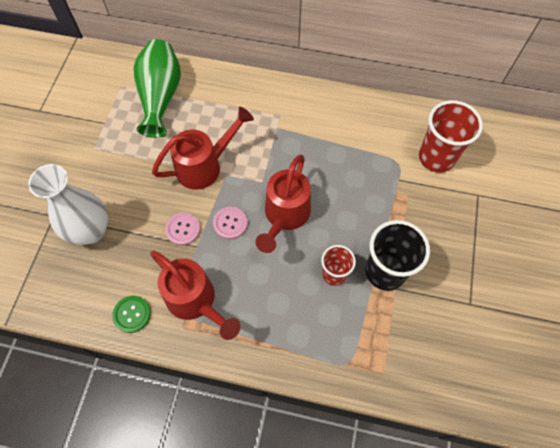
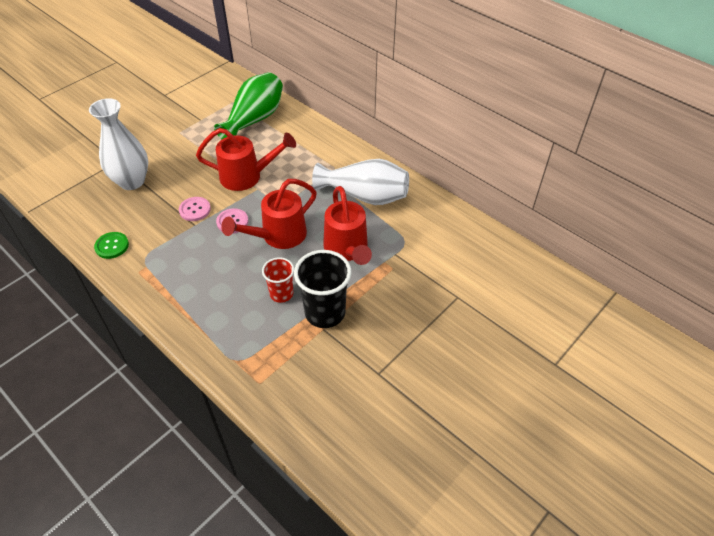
camera: 30 degrees right, 15 degrees down
(195, 301) = (162, 260): red watering can -> red watering can (347, 249)
(330, 132) = (365, 196): none -> white vase
(436, 157) = (442, 253): red cup -> none

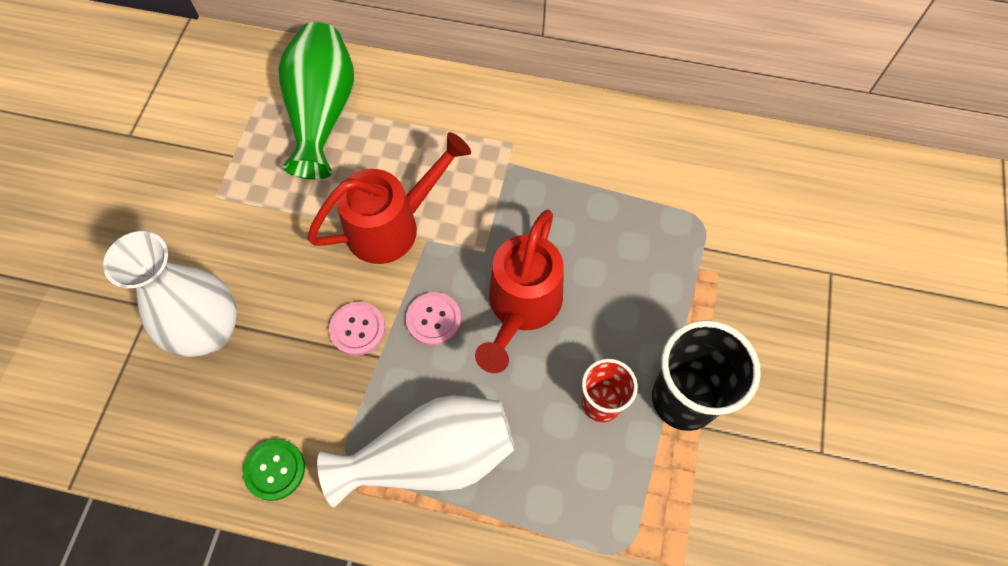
camera: 30 degrees left, 15 degrees up
(347, 249) = (635, 276): red watering can -> none
(365, 196) = (592, 171): white vase -> white vase (430, 457)

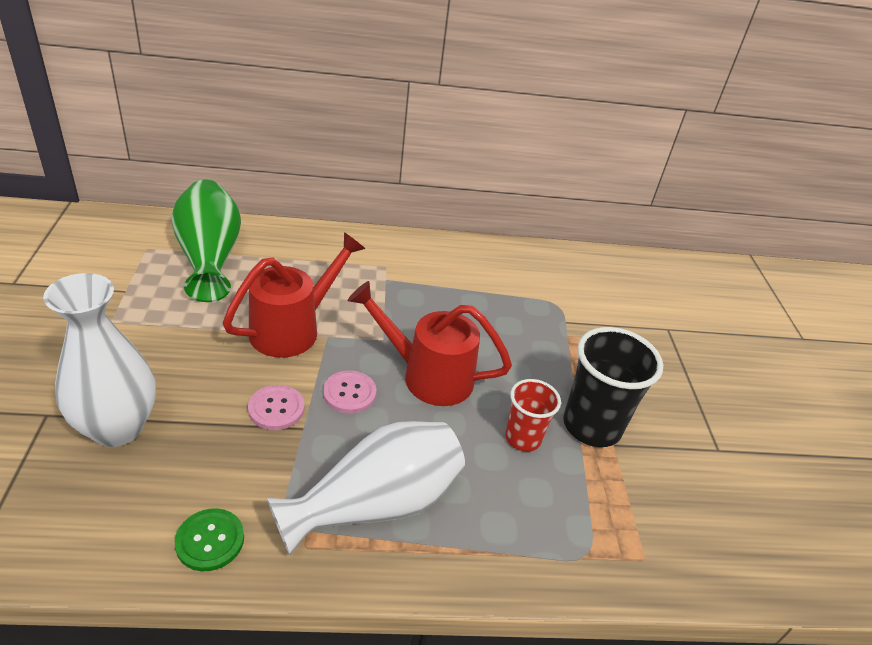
camera: 20 degrees left, 25 degrees down
(521, 307) = (428, 375): red watering can -> red watering can turned 105 degrees clockwise

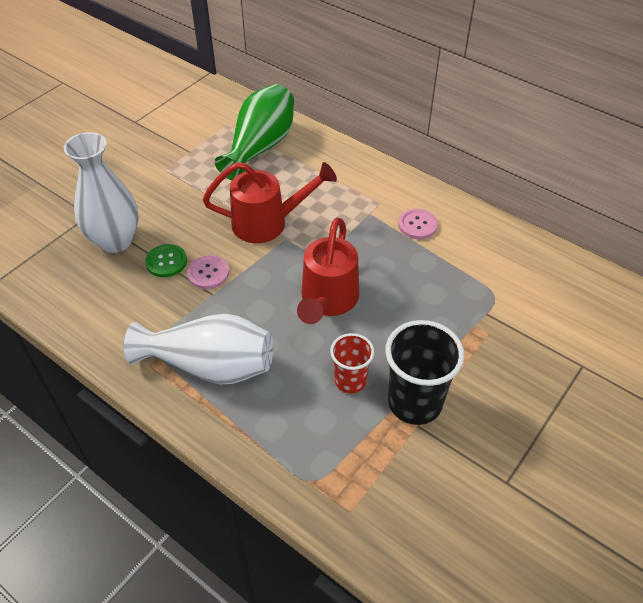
camera: 45 degrees right, 10 degrees up
(210, 540) = (106, 332): green button -> green button (166, 262)
(349, 393) = (262, 286): pink button -> pink button (417, 225)
(428, 375) = (327, 301): red watering can -> red watering can turned 135 degrees counterclockwise

